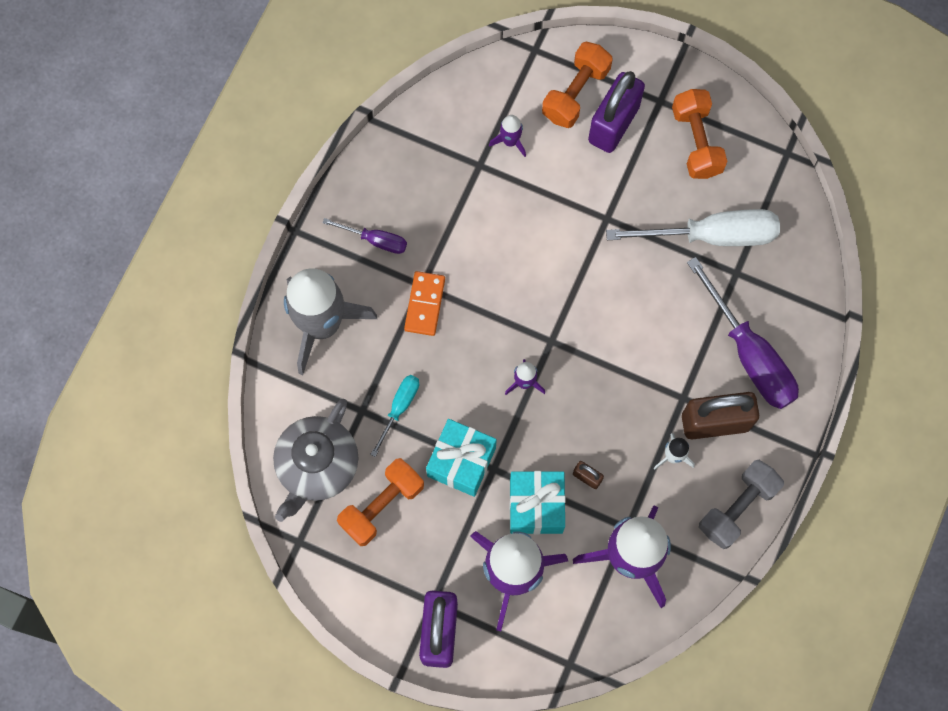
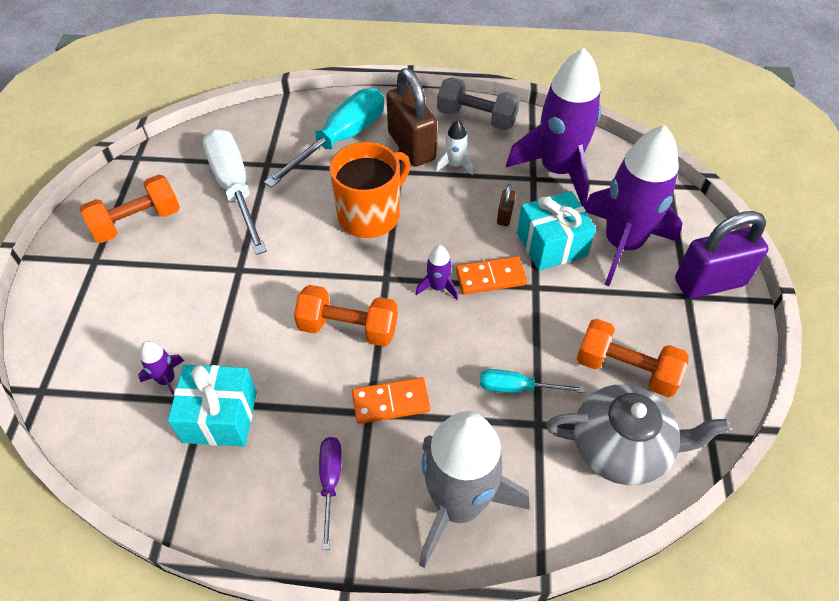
camera: 110 degrees left, 20 degrees down
(461, 462) = (543, 314): turquoise gift -> turquoise gift (220, 417)
(518, 433) = (490, 277): none -> orange domino
(576, 93) = (94, 335): orange dumbbell -> orange dumbbell (348, 328)
(613, 124) = (128, 292): purple padlock -> none
(633, 351) = (370, 215): none -> orange mug
(749, 354) = (341, 139): purple screwdriver -> turquoise screwdriver

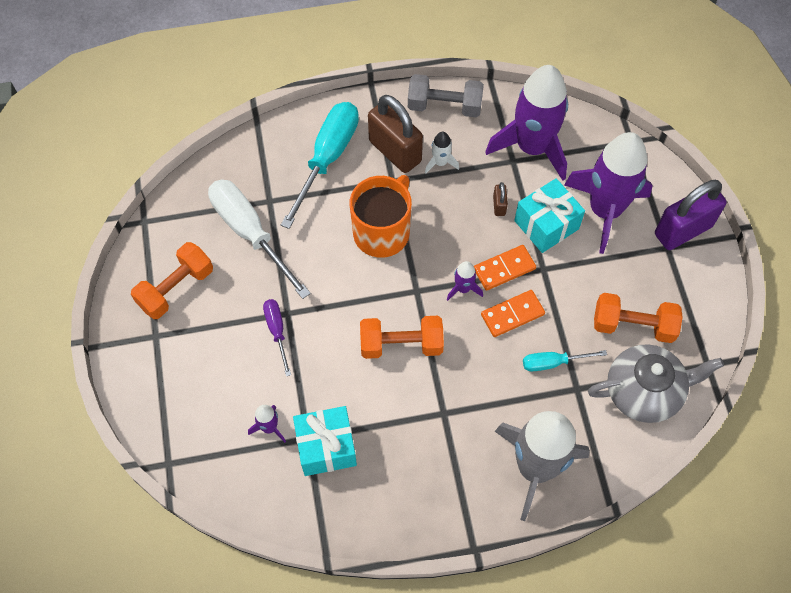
camera: 15 degrees left, 10 degrees up
(330, 482) = (433, 476): purple screwdriver -> purple screwdriver (277, 331)
(391, 402) = (458, 400): orange domino -> orange domino (512, 314)

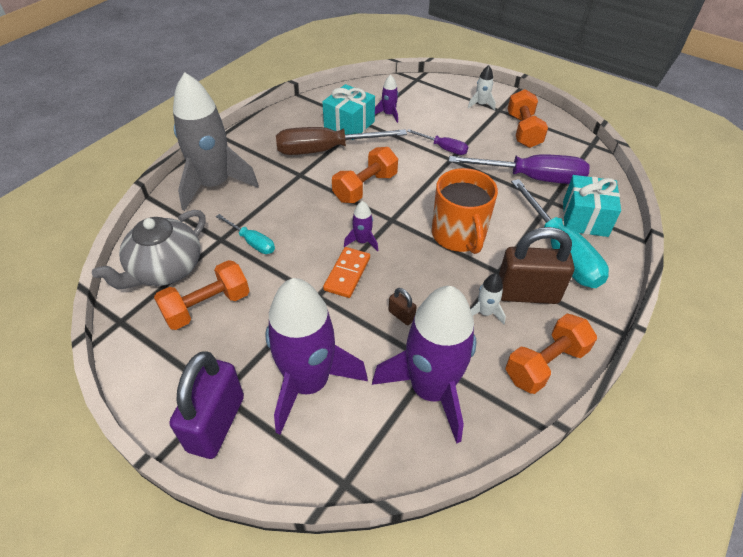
camera: 135 degrees right, 15 degrees down
(161, 358) = (481, 104): none -> white rocket
(250, 233) = (532, 178): white screwdriver -> purple screwdriver
(388, 427) = (325, 150): none -> brown screwdriver
(444, 106) = (545, 364): grey dumbbell -> orange dumbbell
(512, 314) = (310, 250): orange domino -> none
(546, 225) = (348, 330): turquoise gift -> turquoise gift (584, 218)
(553, 363) = (252, 242): turquoise screwdriver -> turquoise screwdriver turned 90 degrees clockwise

